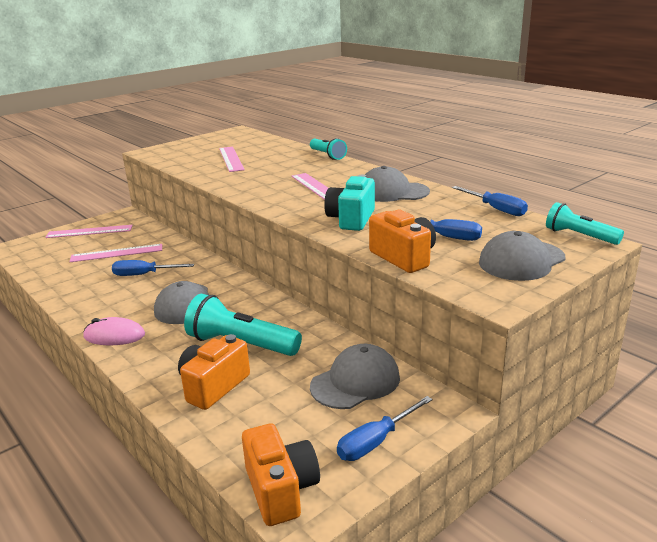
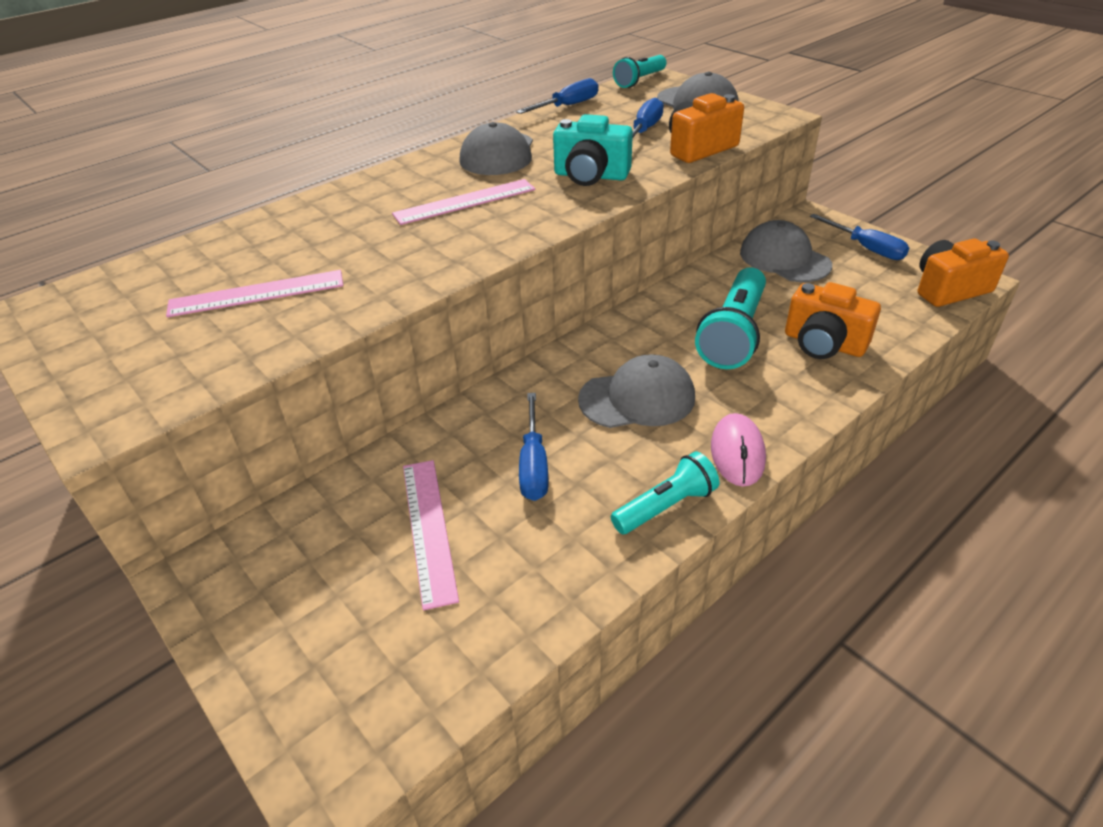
camera: 90 degrees left, 15 degrees up
(89, 231) = (283, 618): pink ruler -> none
(327, 155) = (302, 201): turquoise flashlight -> turquoise flashlight (666, 507)

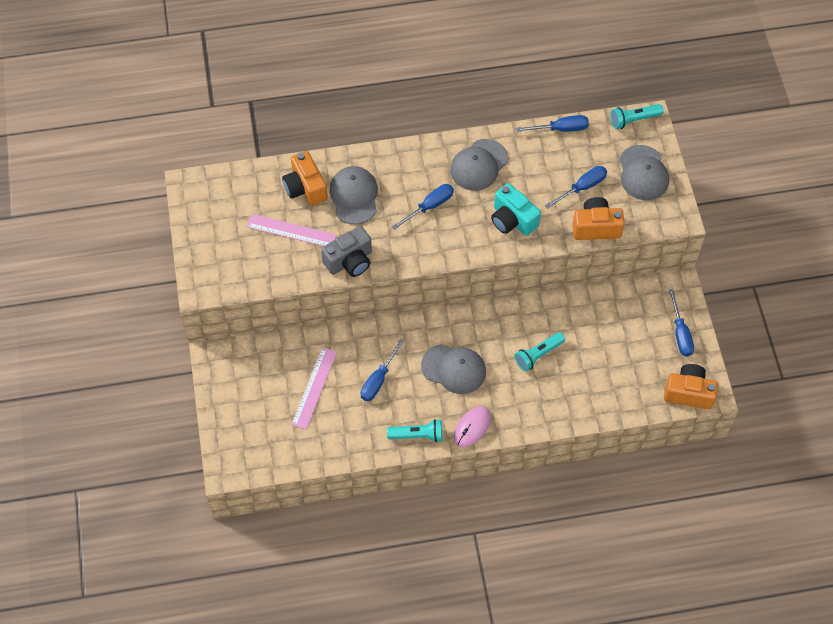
camera: 30 degrees right, 20 degrees up
(386, 288) = (350, 261): none -> grey camera
(465, 202) = (429, 206): pink ruler -> blue screwdriver
(733, 334) = (538, 355): turquoise flashlight -> turquoise flashlight, size x0.62
(784, 259) = (623, 314): grey cap -> grey cap (354, 196)
(823, 344) = (577, 389): orange camera -> orange camera (305, 188)

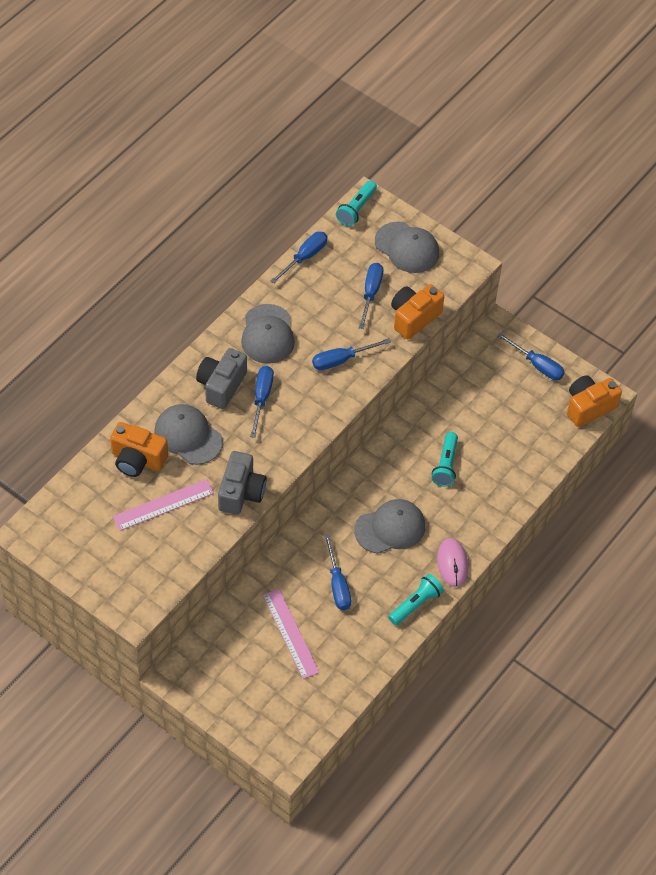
camera: 45 degrees left, 5 degrees down
(411, 178) = (221, 385): none -> grey camera
(512, 220) = (341, 360): turquoise camera -> blue screwdriver

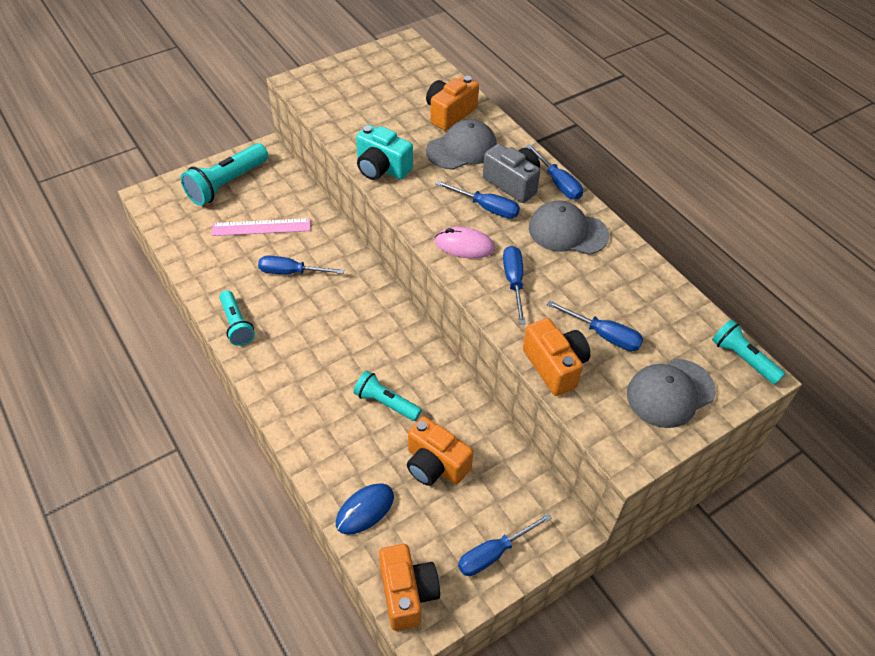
camera: 110 degrees right, 5 degrees down
(163, 505) = (394, 119): pink ruler -> none
(241, 493) = (381, 168): grey camera -> turquoise camera
(241, 692) = (226, 184): none -> turquoise flashlight
(304, 257) = (671, 289): blue screwdriver -> blue screwdriver (558, 183)
(390, 528) = (332, 330): grey cap -> none
(452, 563) = (264, 369): pink mouse -> pink mouse (464, 245)
(485, 417) = (435, 464): none -> orange camera
(542, 450) = (365, 510): none -> blue mouse

